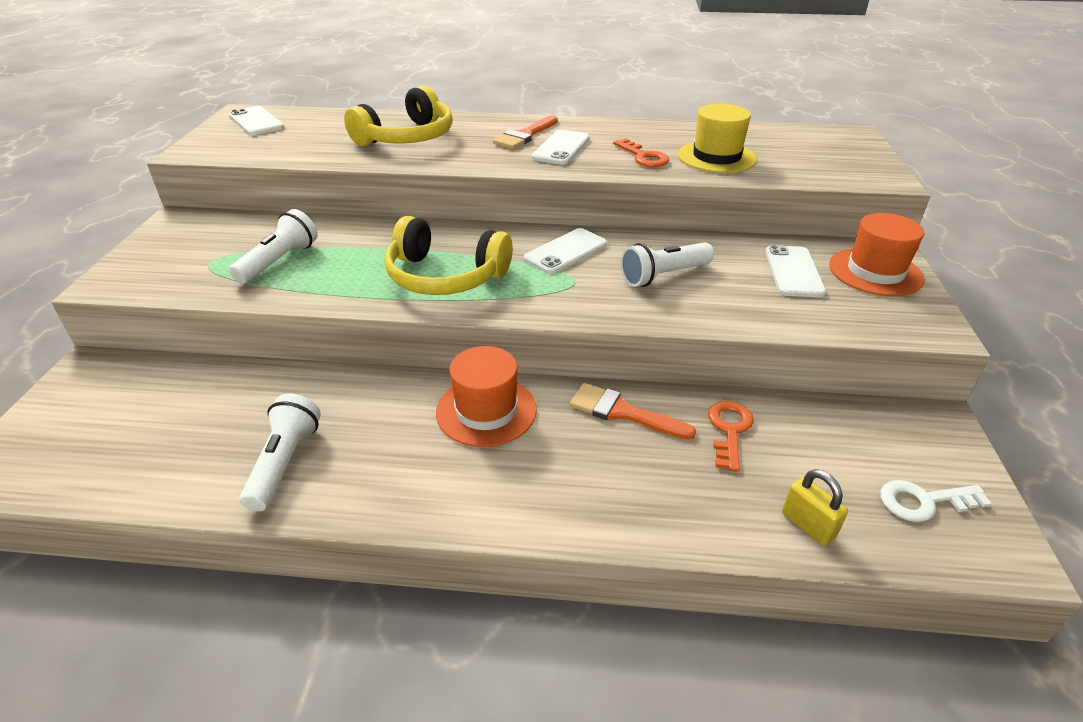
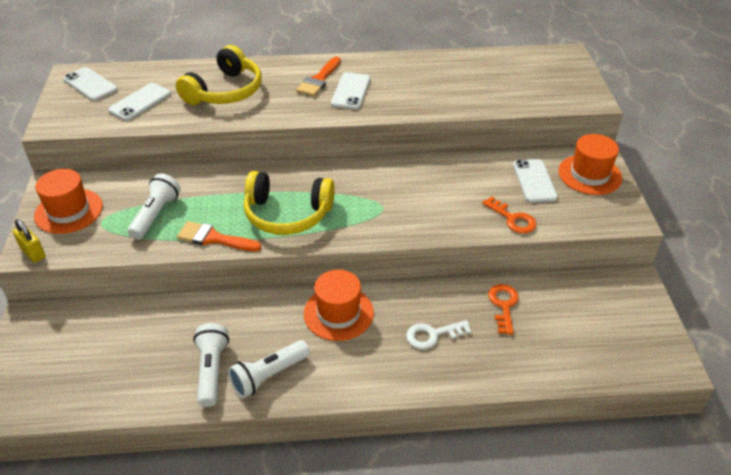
camera: 10 degrees left, 5 degrees up
(178, 247) = (68, 211): none -> orange hat
(566, 252) = (370, 181): white phone -> white phone (140, 102)
(622, 412) = (431, 302): orange brush -> orange brush (213, 238)
(643, 157) = (416, 95): orange key -> orange key (513, 219)
(663, 276) = (445, 195): white flashlight -> white flashlight (268, 376)
(716, 157) = (470, 89): yellow hat -> none
(807, 525) = (558, 364): yellow padlock -> yellow padlock (33, 253)
(923, 501) = (626, 338): white key -> white key (432, 335)

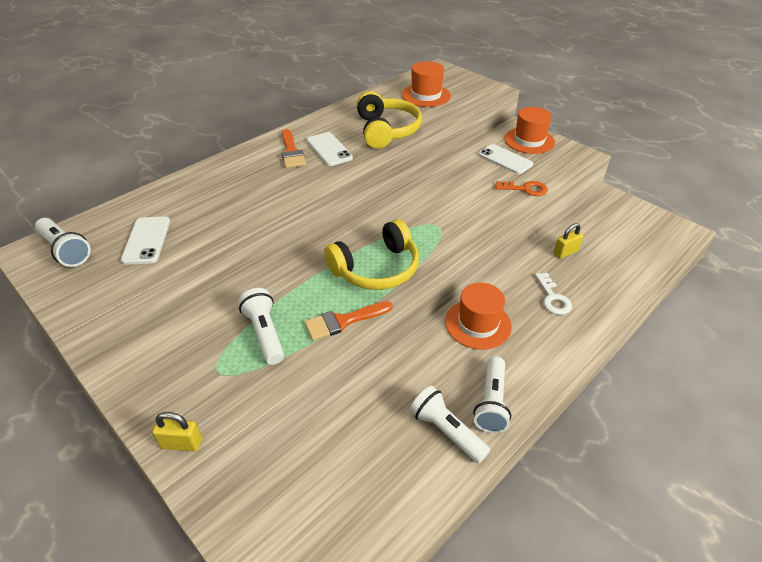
camera: 40 degrees left, 0 degrees up
(68, 211) = (169, 382): orange hat -> orange hat (426, 95)
(90, 84) = (65, 250): white phone -> white flashlight
(225, 91) = (221, 195): yellow headphones -> yellow headphones (387, 130)
(432, 335) = (553, 298): white key -> white key turned 45 degrees counterclockwise
(503, 305) = (565, 252): orange key -> yellow padlock

